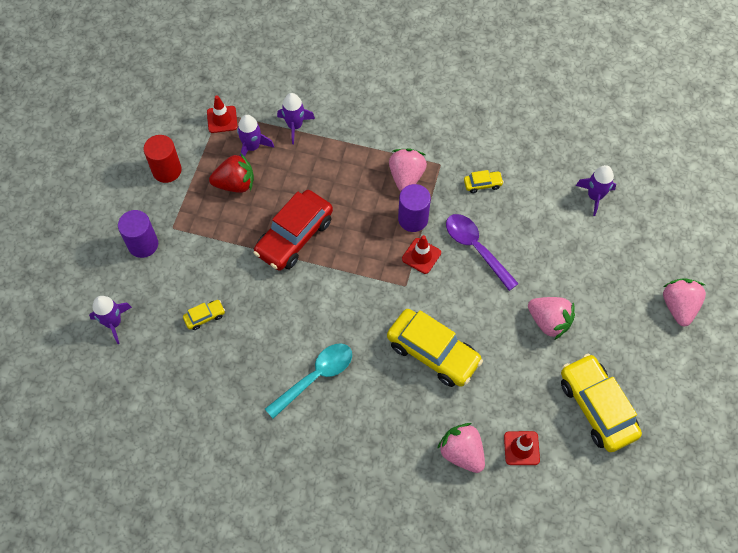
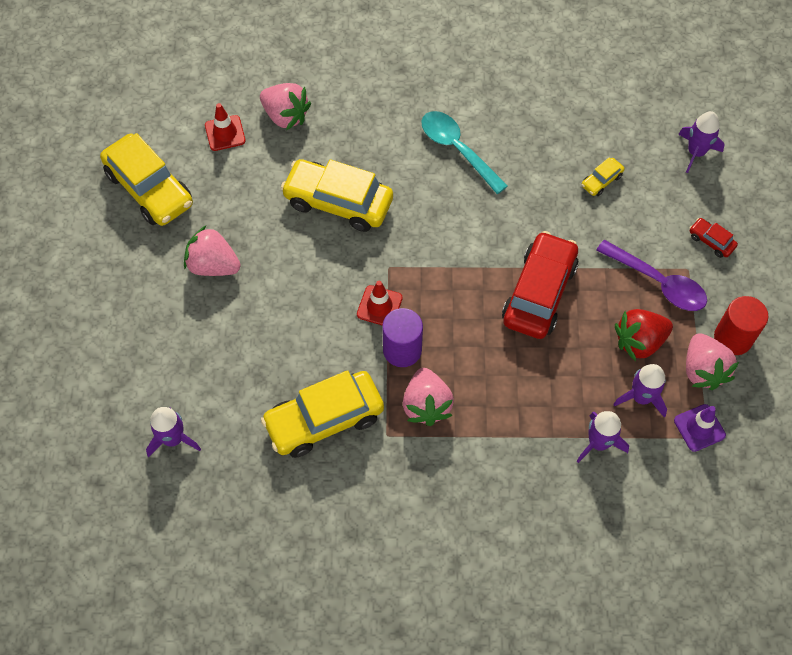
camera: 165 degrees right, 0 degrees up
(143, 244) = (711, 241): purple cylinder -> red car
(222, 119) = (699, 428): red traffic cone -> purple traffic cone
(315, 377) = (457, 149): turquoise spoon -> turquoise spoon turned 105 degrees clockwise
(476, 248) = (315, 331): purple spoon -> purple spoon (658, 282)
(482, 184) = (324, 420): yellow car -> yellow car, size x2.28
(678, 307) = (60, 318): pink strawberry -> pink strawberry (703, 370)

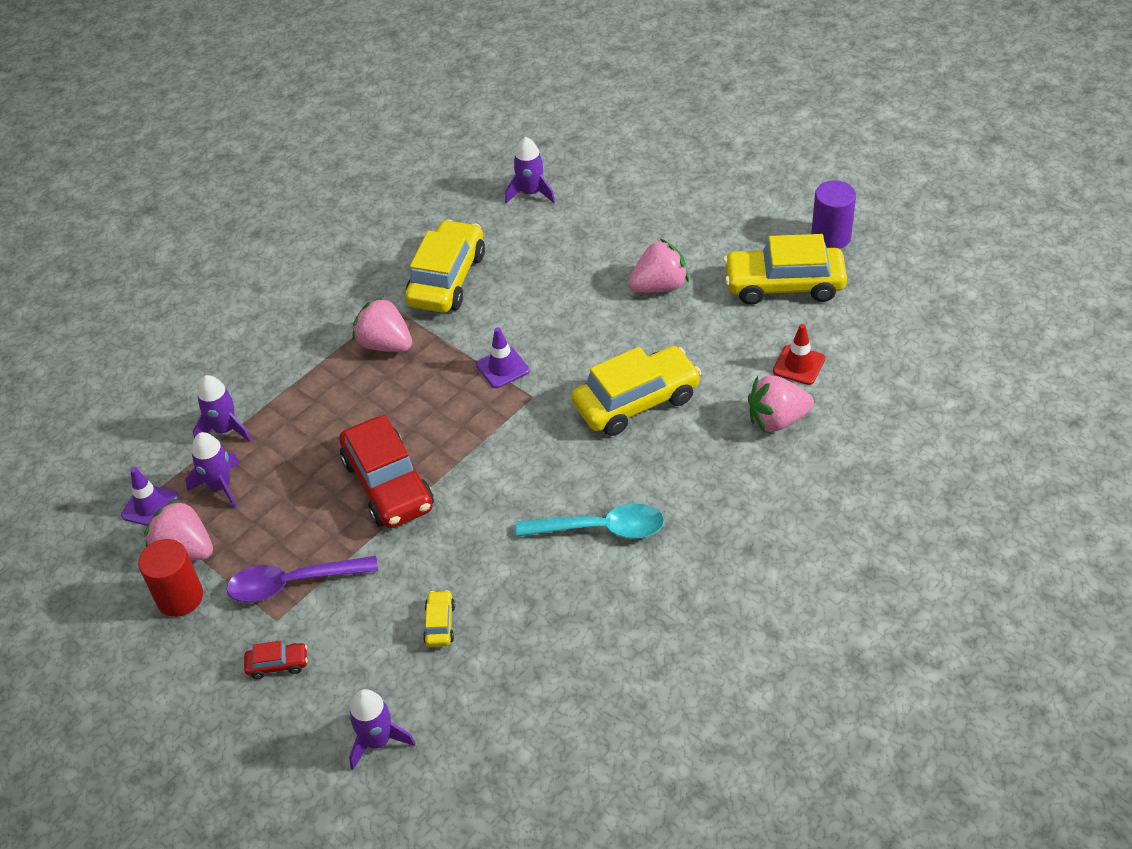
camera: 135 degrees right, 15 degrees down
(379, 306) = (502, 368): red traffic cone -> purple traffic cone
(402, 350) = (447, 358): purple cylinder -> purple cylinder (831, 237)
(639, 341) = (262, 523): red strawberry -> none

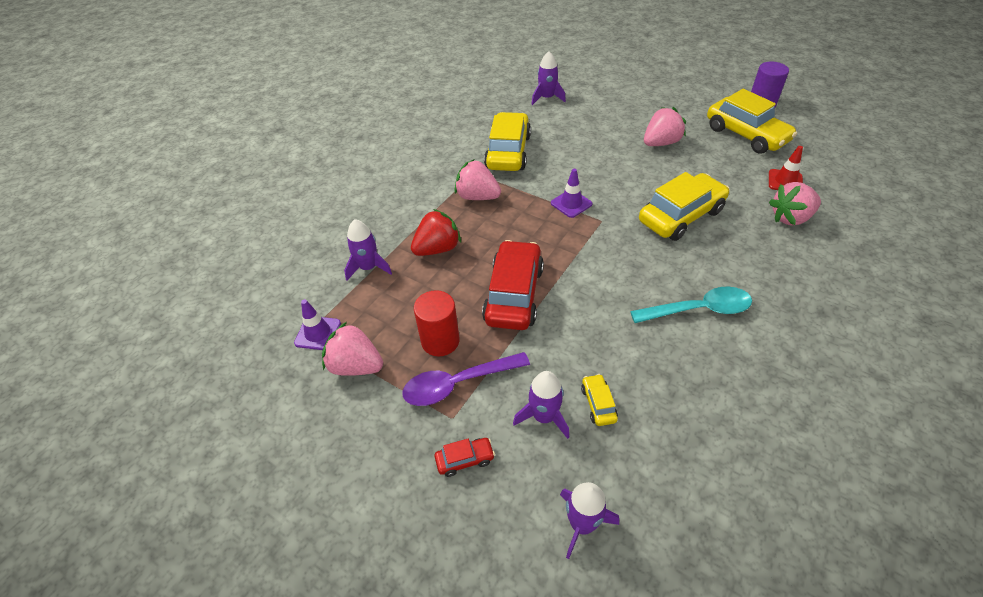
camera: 10 degrees left, 0 degrees up
(180, 597) = (360, 408): red cylinder -> red cylinder (440, 341)
(220, 486) = (374, 311): purple rocket -> purple rocket (544, 417)
(314, 413) = (437, 249): none -> red strawberry
(388, 484) = (513, 294): red car -> red car turned 135 degrees counterclockwise
(784, 285) = (746, 135): yellow car -> yellow car turned 120 degrees counterclockwise

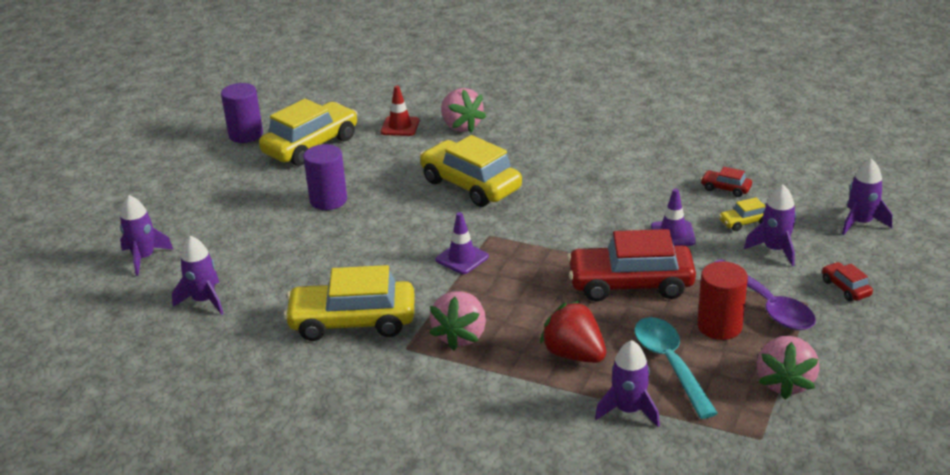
camera: 100 degrees left, 15 degrees down
(318, 333) = (755, 428): purple traffic cone -> purple traffic cone (673, 234)
(597, 75) = (144, 258): none -> purple rocket
(661, 143) = (328, 200): pink strawberry -> purple cylinder
(667, 404) = (725, 189): none -> red car
(698, 310) = (608, 175): turquoise spoon -> turquoise spoon (670, 364)

